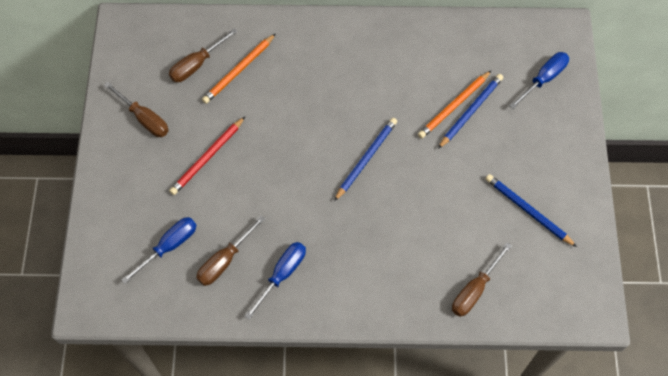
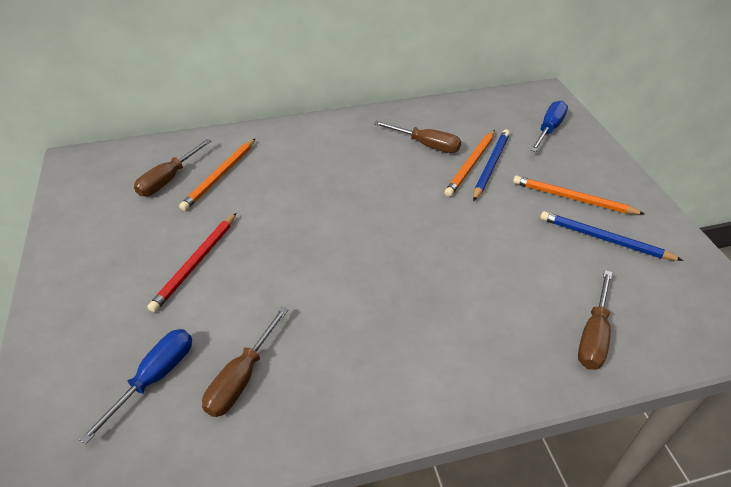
camera: 15 degrees left, 20 degrees down
(144, 118) = (107, 239): brown screwdriver -> brown screwdriver (426, 145)
(282, 274) = (330, 376): blue screwdriver -> none
(366, 159) = (395, 227): blue pencil -> none
(524, 164) = (572, 198): none -> orange pencil

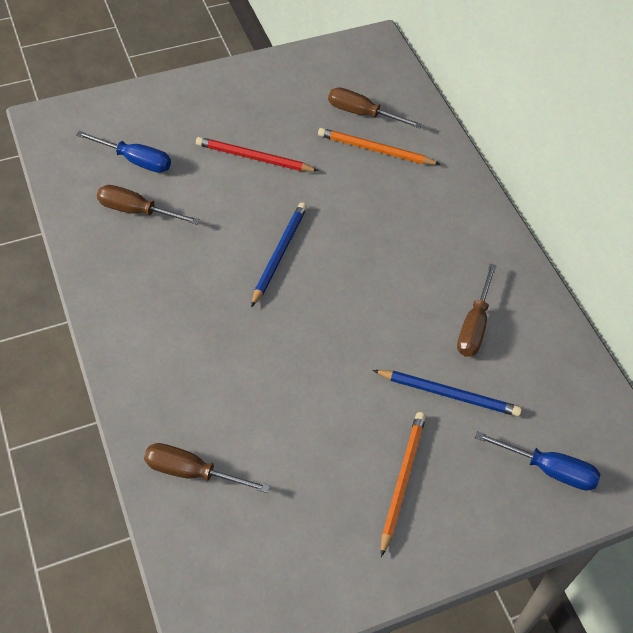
camera: 80 degrees right, 10 degrees up
(471, 164) = (445, 373): orange pencil -> none
(604, 239) = (333, 505): blue pencil -> blue pencil (279, 254)

